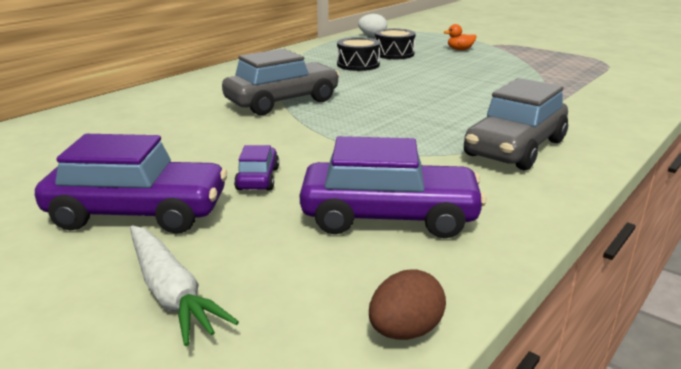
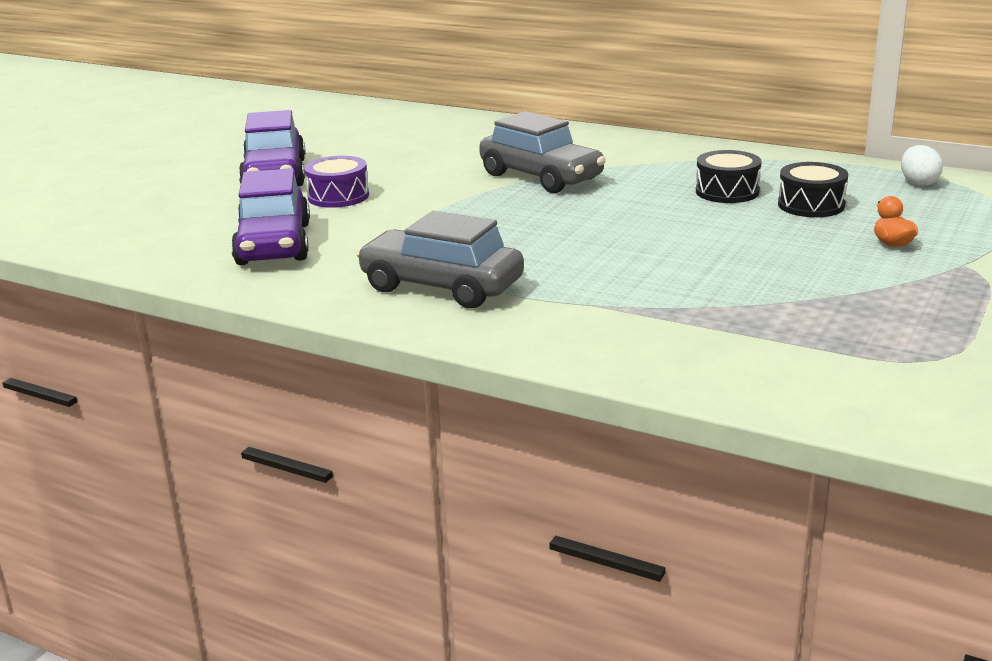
camera: 80 degrees right, 0 degrees up
(170, 292) = (174, 201): white carrot -> none
(258, 179) = (338, 196): purple car -> purple drum
(405, 331) = (125, 260): brown egg -> none

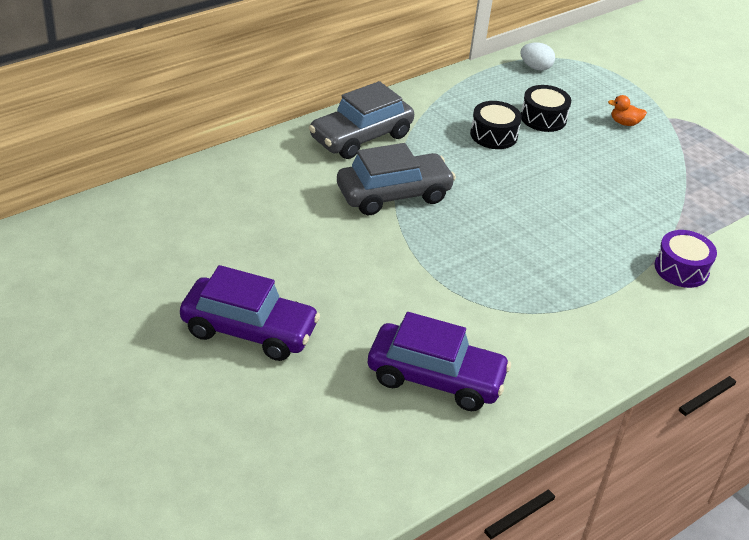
camera: 70 degrees left, 15 degrees up
(338, 196) = (346, 309): purple drum -> purple drum (681, 269)
(441, 287) = (582, 317): grey car -> grey car (361, 137)

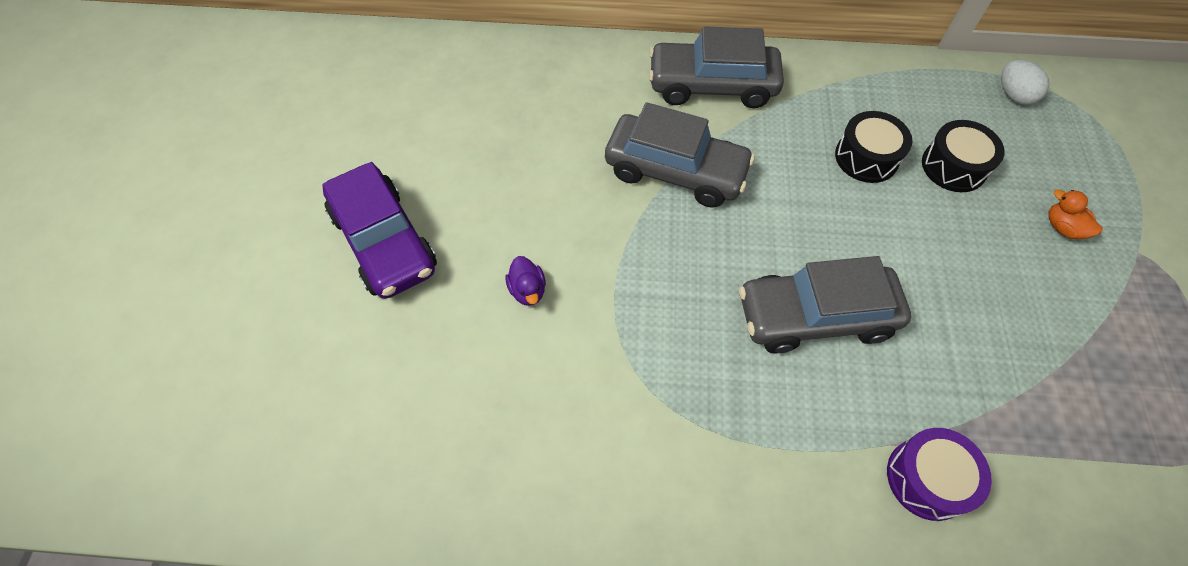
camera: 45 degrees right, 20 degrees up
(379, 303) = (527, 290): none -> purple duck
(435, 378) = (488, 416): purple car -> none
(553, 227) = (815, 316): none -> grey car

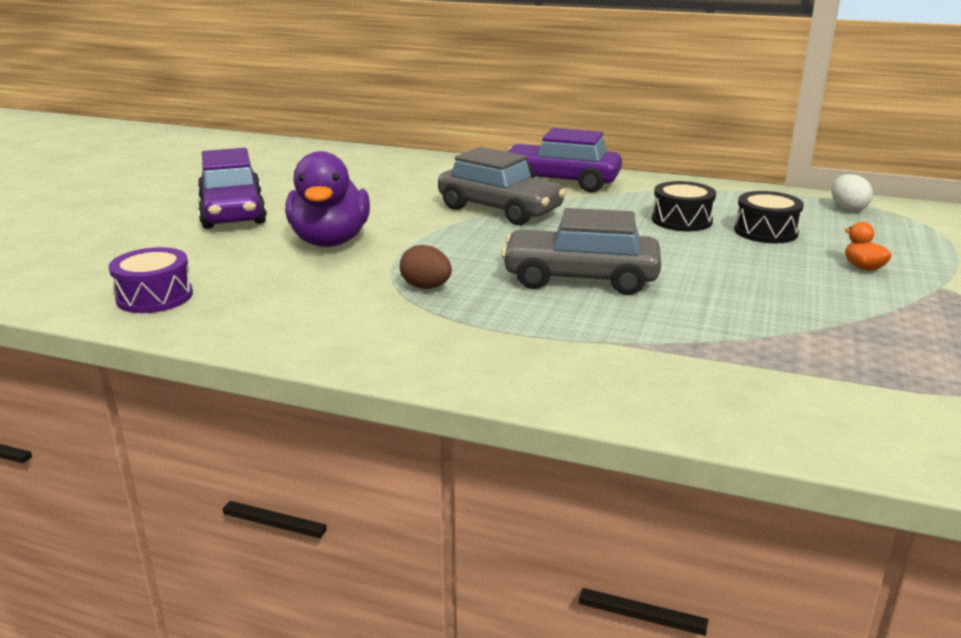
camera: 15 degrees right, 35 degrees down
(527, 290) = (330, 241): purple duck -> purple duck, size x2.38
(673, 374) = (426, 287): none -> brown egg
(712, 86) = (560, 182): grey car -> purple car
(927, 479) = (638, 362): purple drum -> purple drum (154, 297)

